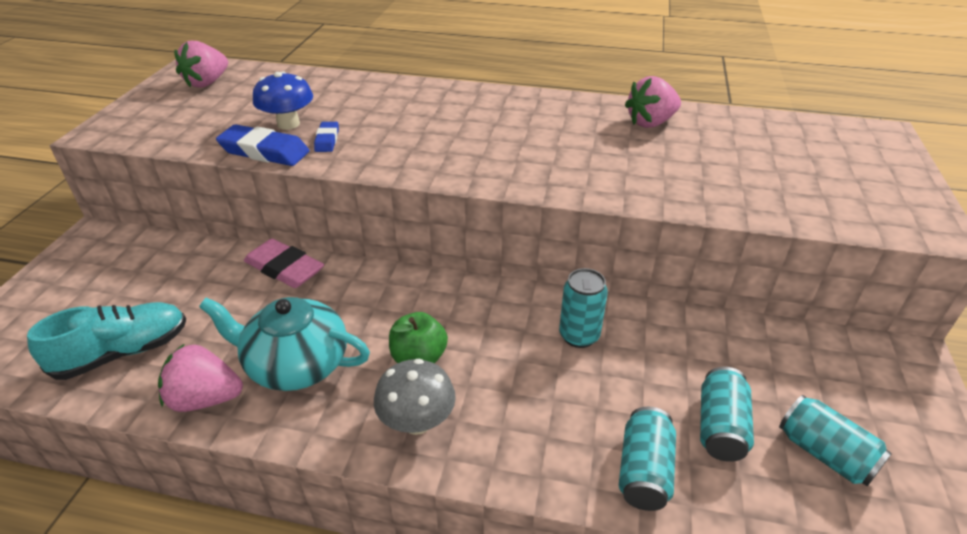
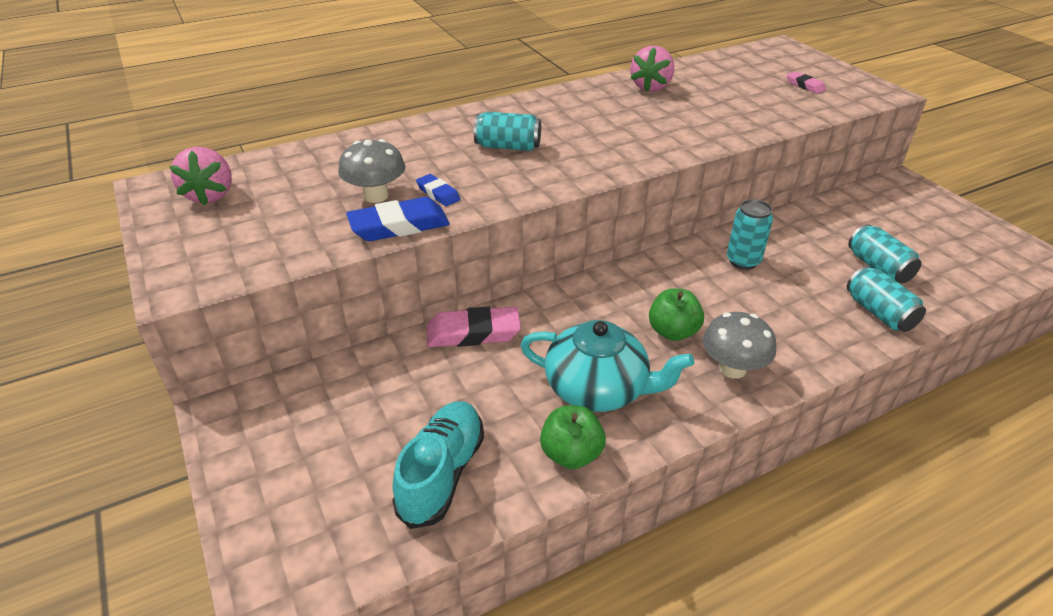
camera: 40 degrees left, 0 degrees up
(205, 399) = (571, 454): pink strawberry -> green apple
(288, 124) = (376, 196): blue mushroom -> grey mushroom
(296, 364) = (598, 388): turquoise teapot -> turquoise teapot turned 135 degrees counterclockwise
(825, 453) = (934, 252): turquoise can -> turquoise can (508, 147)
(834, 183) = (805, 85): none -> pink eraser

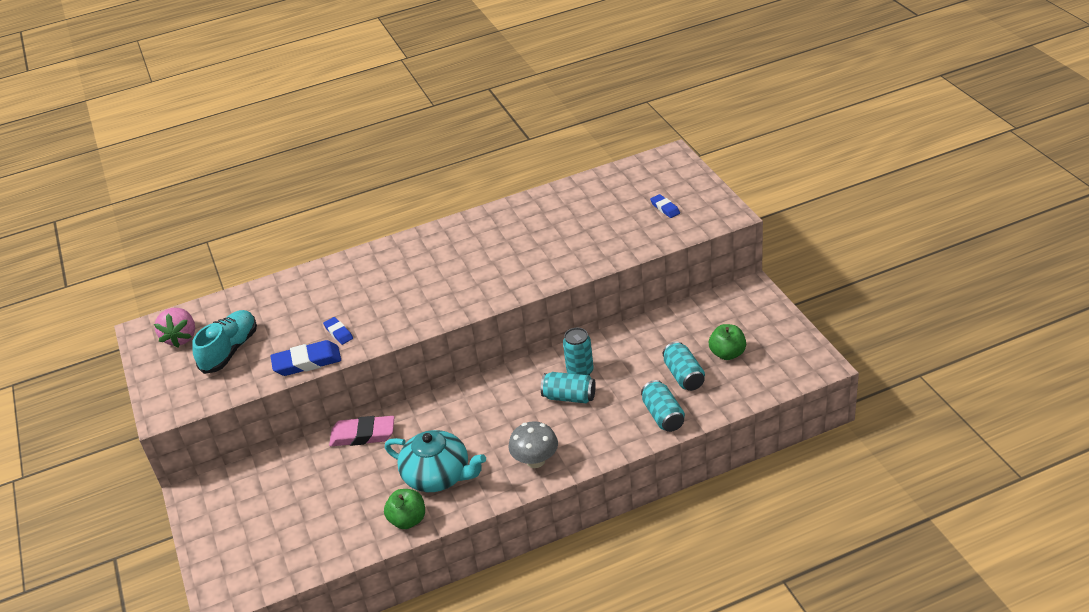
camera: 10 degrees right, 0 degrees up
(376, 196) = (295, 336): grey mushroom -> none
(442, 474) = (325, 532): turquoise shoe -> turquoise shoe (230, 350)
(508, 147) = (399, 285): turquoise can -> turquoise can (569, 397)
(651, 87) = (533, 214): pink strawberry -> none
(673, 332) = (504, 433): green apple -> green apple (727, 354)
(805, 85) = (665, 208): pink eraser -> blue eraser

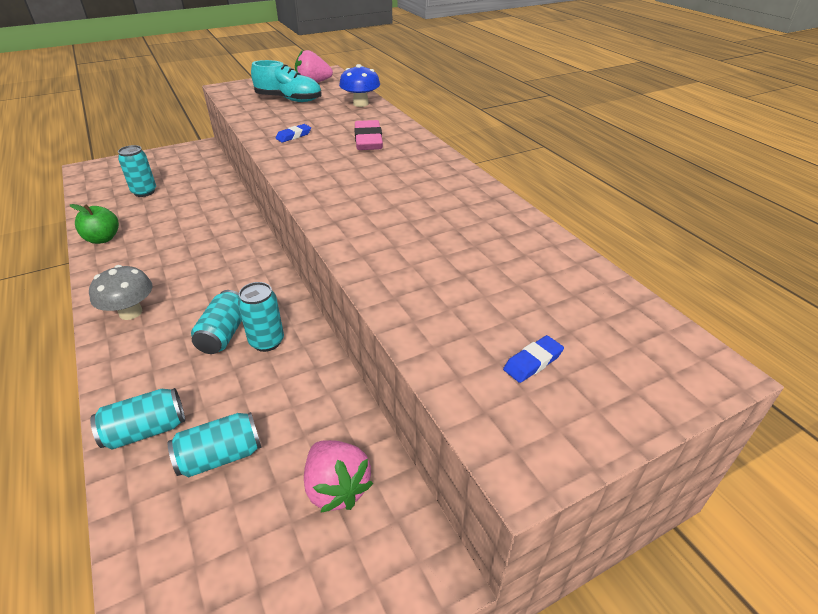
camera: 80 degrees right, 0 degrees up
(266, 294) = (360, 104): none -> blue mushroom
(307, 362) = (258, 127): blue eraser -> none
(308, 515) = (144, 192): none -> turquoise can
(363, 435) = (227, 206): pink eraser -> pink eraser (368, 140)
(438, 476) = (149, 250): turquoise teapot -> none
(705, 324) = (337, 488): none -> pink strawberry
(727, 354) = (254, 522): green apple -> none

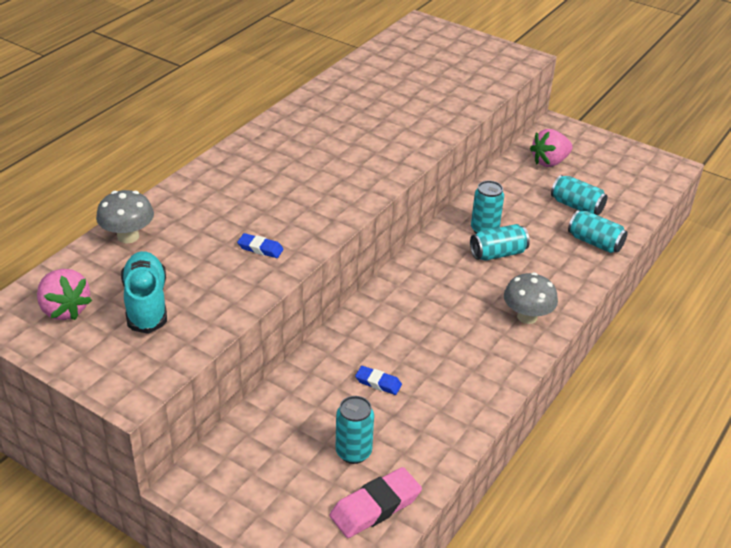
camera: 120 degrees left, 0 degrees up
(103, 239) = (464, 414): green apple -> none
(337, 488) = (549, 162): pink strawberry -> pink strawberry turned 150 degrees counterclockwise
(360, 104) = (128, 236): blue mushroom -> grey mushroom
(368, 140) = (236, 195): pink eraser -> pink eraser (375, 507)
(533, 362) = (464, 64): blue eraser -> blue eraser (378, 383)

